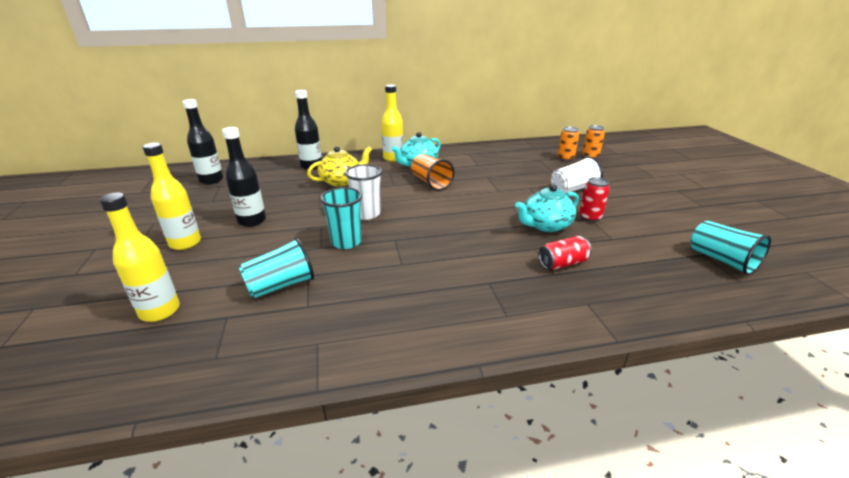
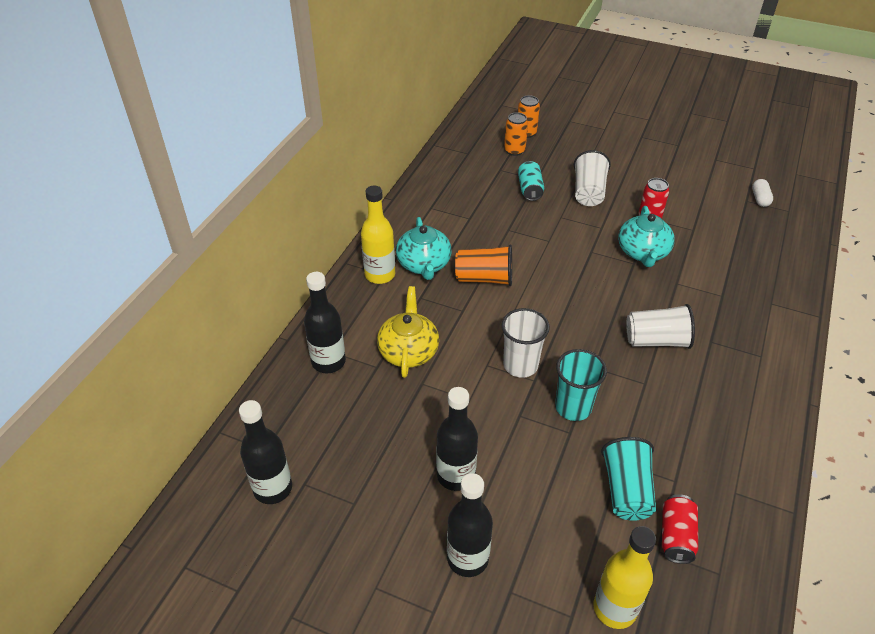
camera: 55 degrees left, 15 degrees up
(185, 243) = (467, 558): yellow bottle -> black bottle
(455, 256) = (656, 340): none -> white cup
(537, 172) = (530, 189): none -> turquoise can
(562, 263) = (710, 281): red can -> red can (676, 536)
(722, 260) = (760, 199): turquoise cup -> white capsule

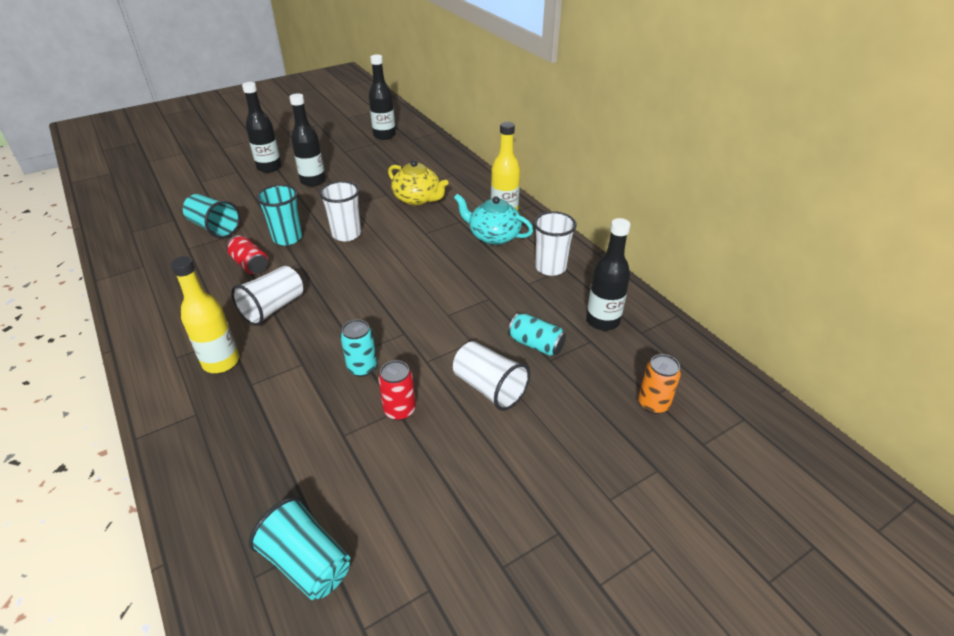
camera: 125 degrees right, 5 degrees down
(328, 362) = (446, 171): black bottle -> black bottle (602, 321)
(437, 215) = (550, 267): none -> white cup
(484, 278) = (444, 257): orange cup -> none
(514, 150) = (620, 372): orange can -> none
(614, 608) = (180, 193): yellow bottle -> yellow bottle (221, 362)
(643, 252) = (362, 368): turquoise teapot -> turquoise can
(676, 536) = (168, 229): red can -> red can (250, 264)
(760, 199) = (307, 563): white capsule -> turquoise cup

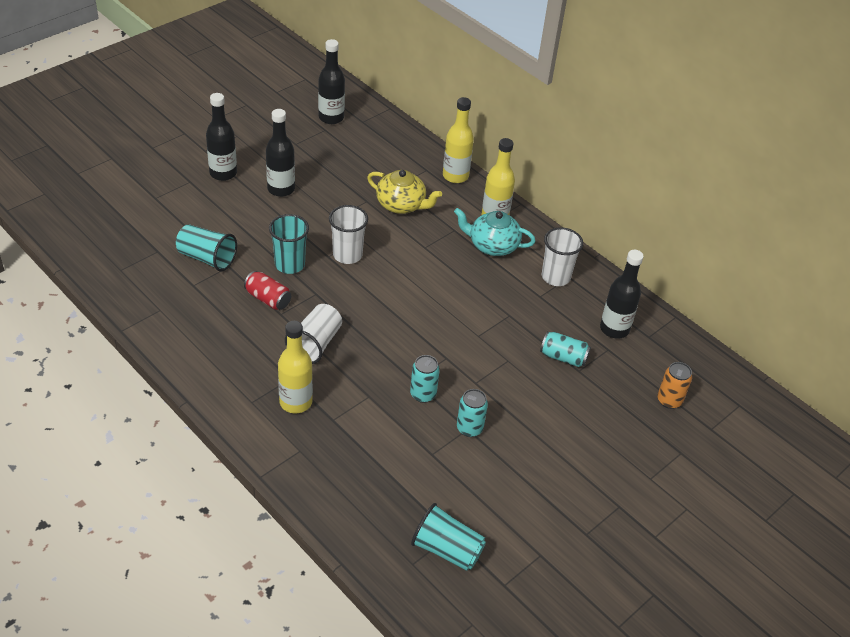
camera: 15 degrees left, 5 degrees up
(399, 410) = (469, 428): red can -> turquoise can
(478, 180) = (455, 176): none -> yellow bottle
(489, 388) = (536, 401): white cup -> none

